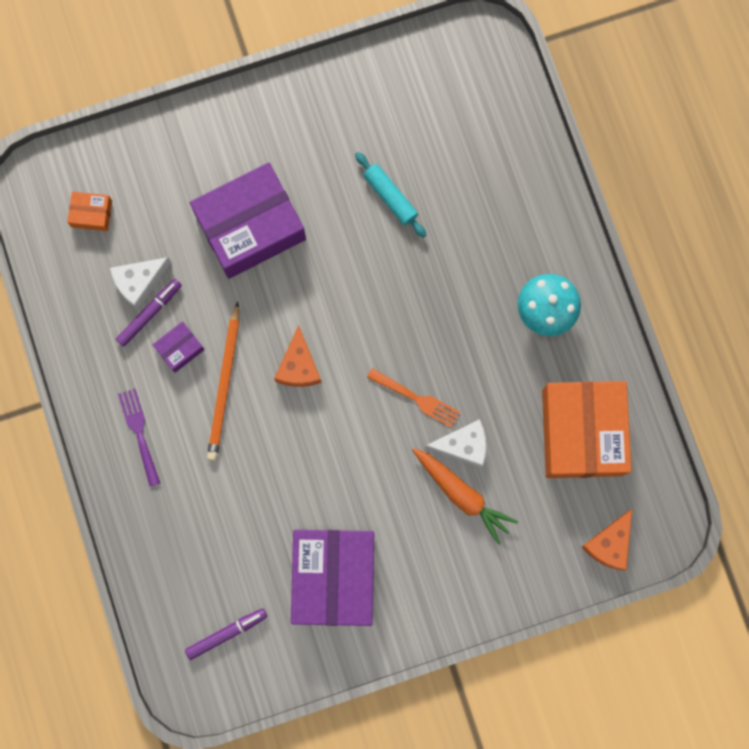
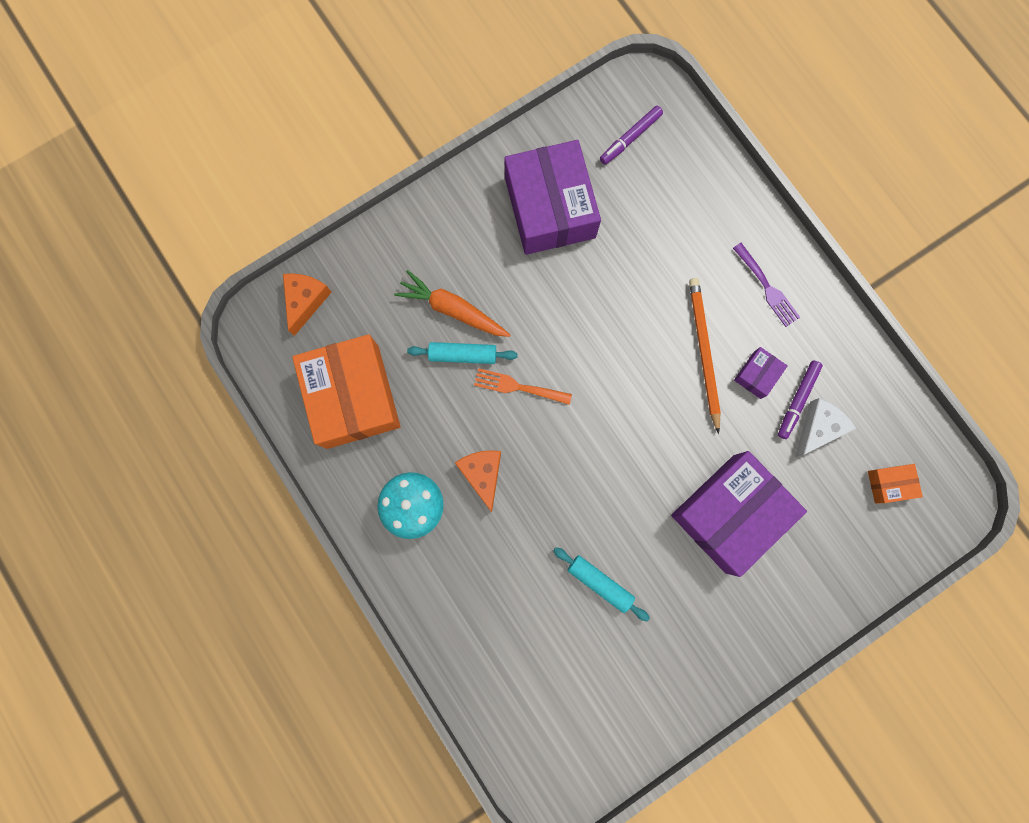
camera: 165 degrees right, 0 degrees up
(298, 366) = (639, 388): orange cheese -> orange cheese (482, 474)
(463, 445) = (463, 355): white cheese -> turquoise rolling pin

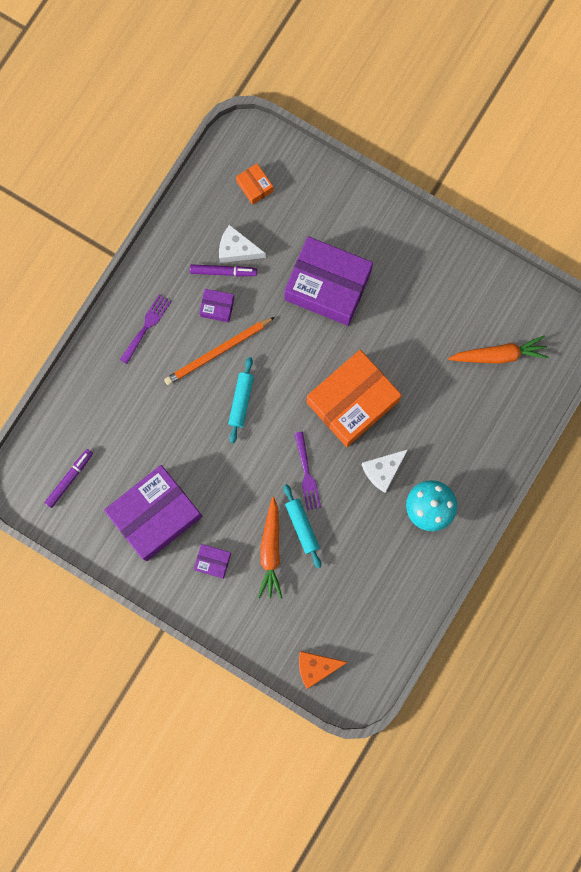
camera: 115 degrees left, 0 degrees up
(352, 396) = (372, 593): orange box -> orange box (352, 402)
(471, 244) = (213, 561): none -> purple box
(482, 474) = (383, 470): orange cheese -> white cheese
(518, 387) = (307, 474): orange fork -> purple fork
(555, 681) = (499, 355): none -> orange carrot
(600, 583) = (418, 354): turquoise rolling pin -> turquoise rolling pin (241, 401)
(630, 138) = (69, 479): purple marker -> purple marker turned 75 degrees counterclockwise

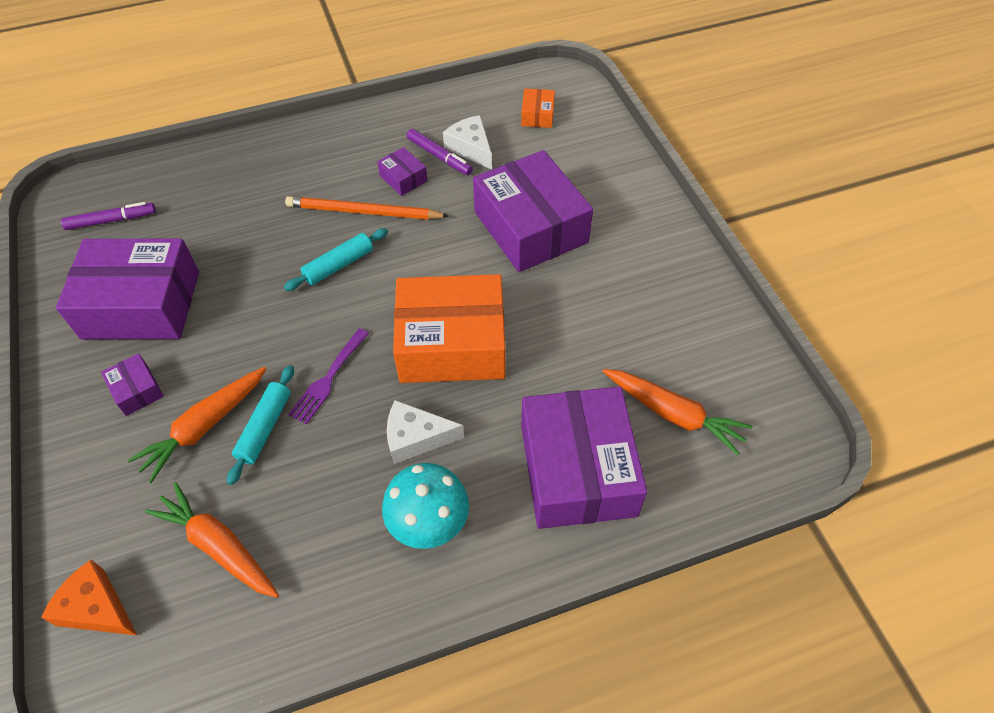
camera: 40 degrees right, 25 degrees down
(146, 327) = (323, 154): purple fork -> none
(341, 598) = (218, 546): none -> orange carrot
(475, 424) = (578, 469): none -> purple box

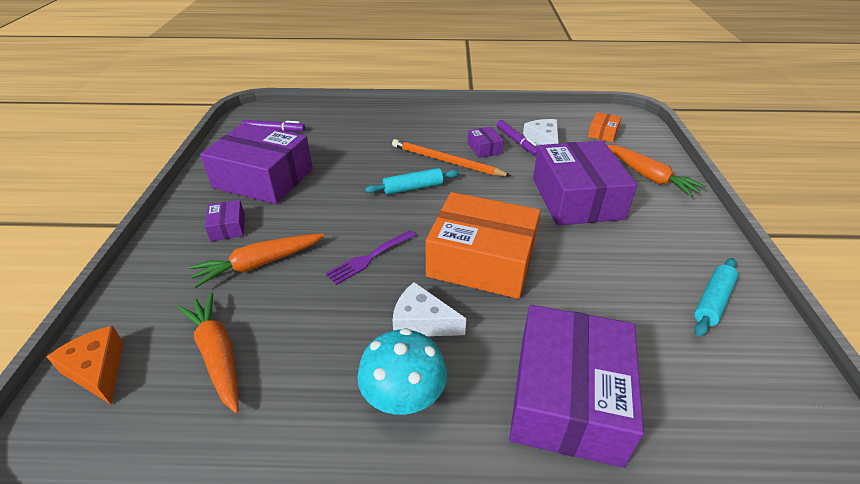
camera: 20 degrees right, 15 degrees down
(264, 428) = (303, 278): turquoise rolling pin -> turquoise rolling pin (712, 301)
(673, 414) = (684, 378): orange carrot -> orange carrot (649, 177)

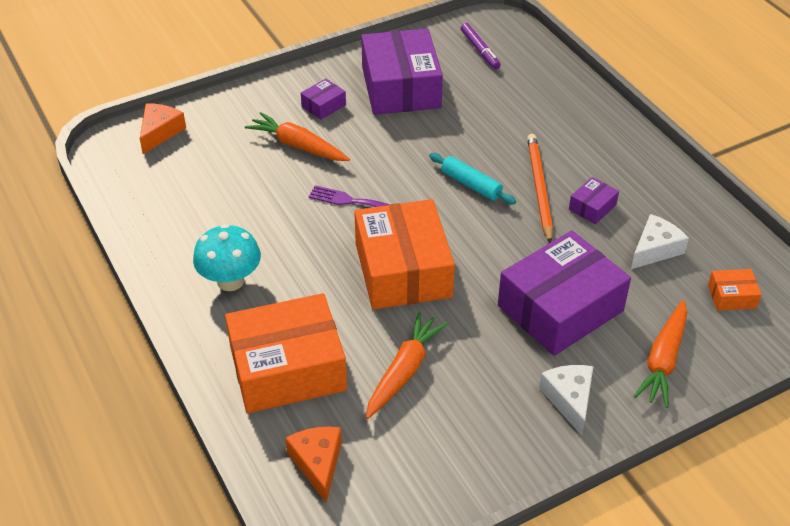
camera: 60 degrees right, 5 degrees up
(217, 354) = (205, 175): orange carrot -> orange carrot (404, 371)
(422, 322) = (305, 261): white cheese -> white cheese (569, 399)
(517, 142) = (633, 228): purple marker -> none
(568, 398) = (288, 369): purple box -> orange box
(712, 301) = (470, 445): turquoise rolling pin -> none
(717, 426) = (317, 463): none -> orange cheese

